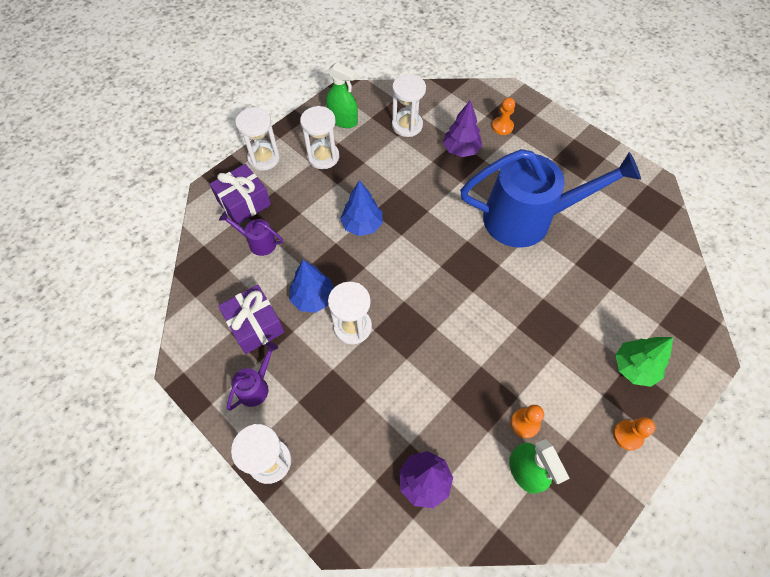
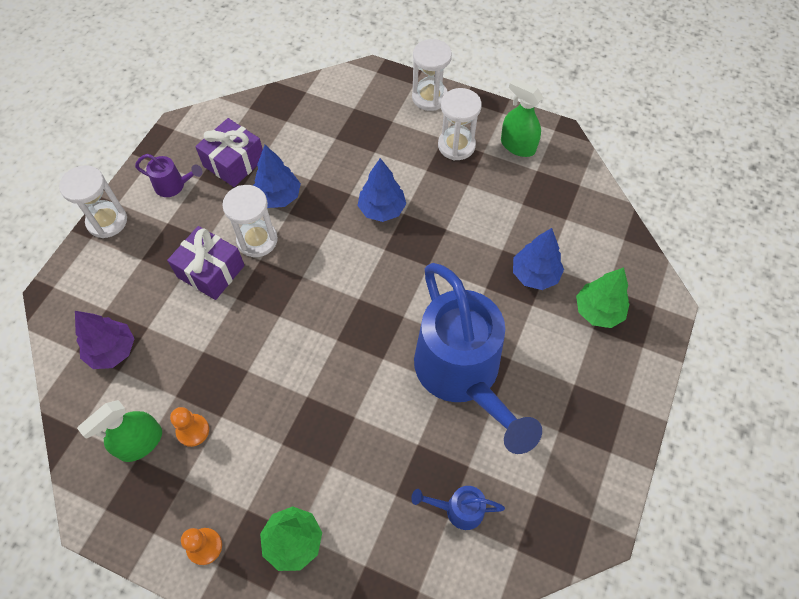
camera: 70 degrees right, 0 degrees up
(244, 203) = (367, 102): purple gift -> purple gift (211, 271)
(258, 242) = (325, 131): purple watering can -> none
(343, 120) = (517, 146): green spray bottle -> green spray bottle turned 120 degrees clockwise
(407, 125) = (543, 208): white hourglass -> none
(461, 150) = (535, 274): purple tree -> blue tree
(502, 126) = (598, 311): orange pawn -> green tree
(628, 254) = (458, 509): none -> blue watering can

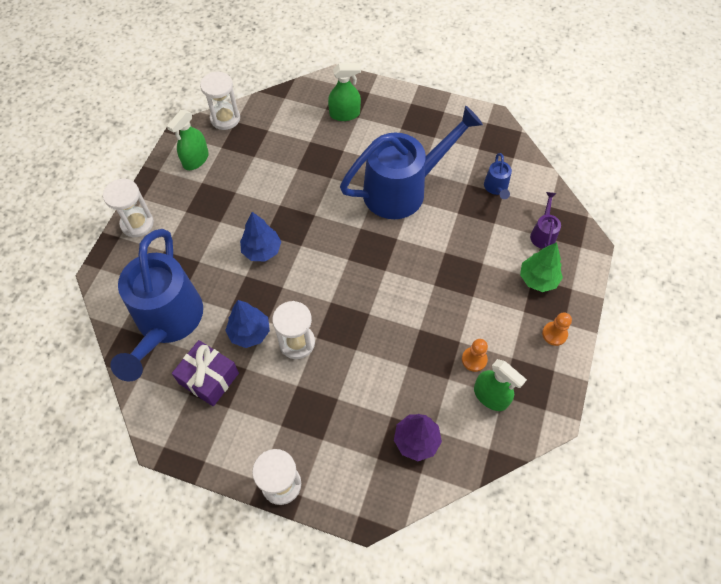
camera: 95 degrees left, 0 degrees up
(174, 186) = (237, 429): purple watering can -> purple watering can (543, 233)
(211, 271) = (331, 375): purple gift -> none
(303, 127) = (166, 323): none -> blue watering can
(456, 146) = (194, 201): white hourglass -> white hourglass (225, 118)
(535, 274) = (318, 149): blue tree -> none
(598, 311) = (344, 114): green tree -> green spray bottle

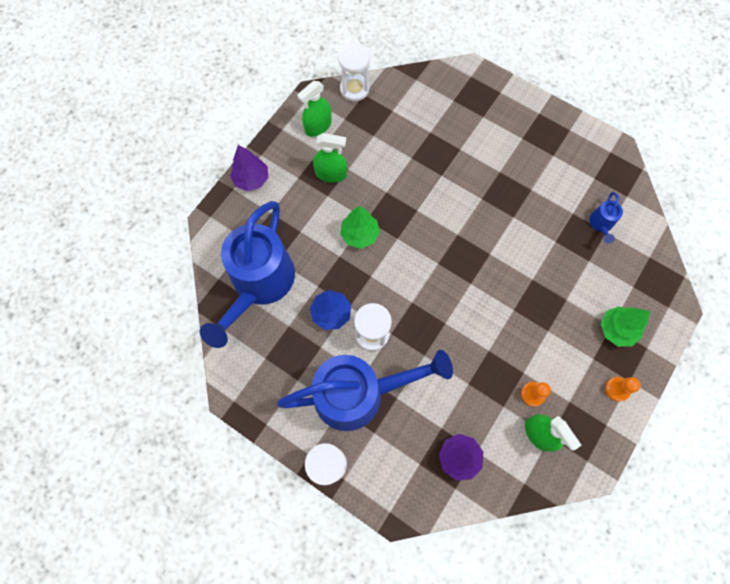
camera: 15 degrees right, 10 degrees up
(137, 223) = (251, 179): white hourglass -> purple tree
(209, 378) = (286, 348): purple gift -> none
(262, 250) = (360, 234): blue tree -> green tree
(344, 114) = (470, 110): green spray bottle -> green spray bottle (331, 174)
(403, 189) = (509, 204): blue watering can -> blue watering can (359, 394)
(543, 233) = (634, 284): purple watering can -> none

